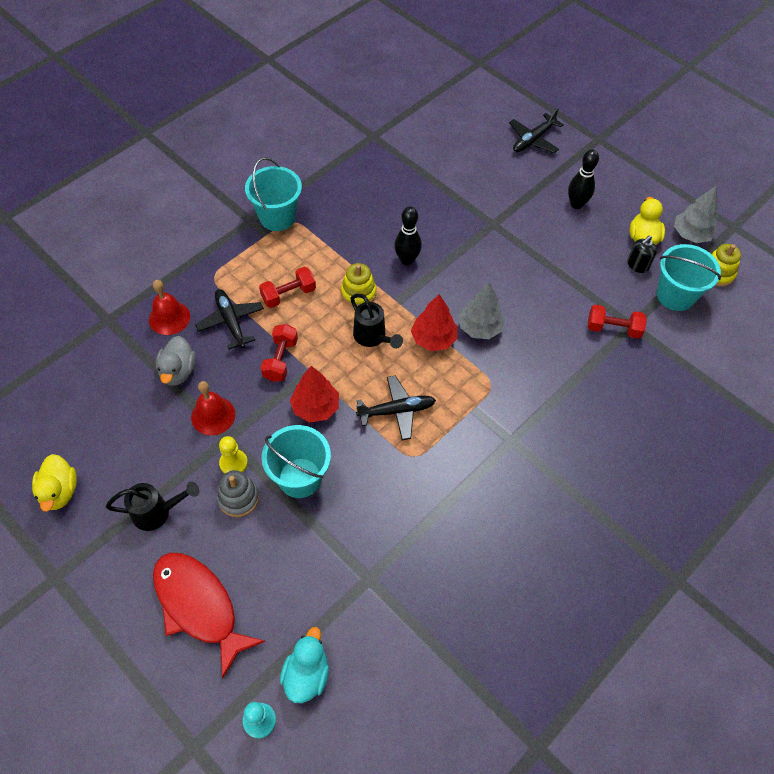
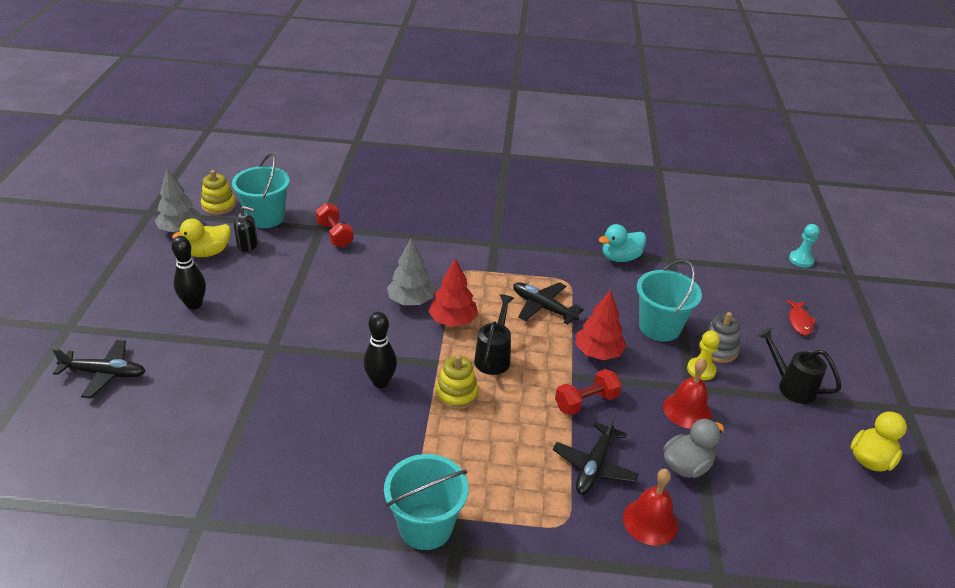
camera: 130 degrees left, 20 degrees down
(199, 606) = (799, 322): red fish -> red fish, size x0.45
(288, 294) = (515, 443): red dumbbell -> none
(306, 674) = (754, 255): turquoise duck -> turquoise duck (620, 258)

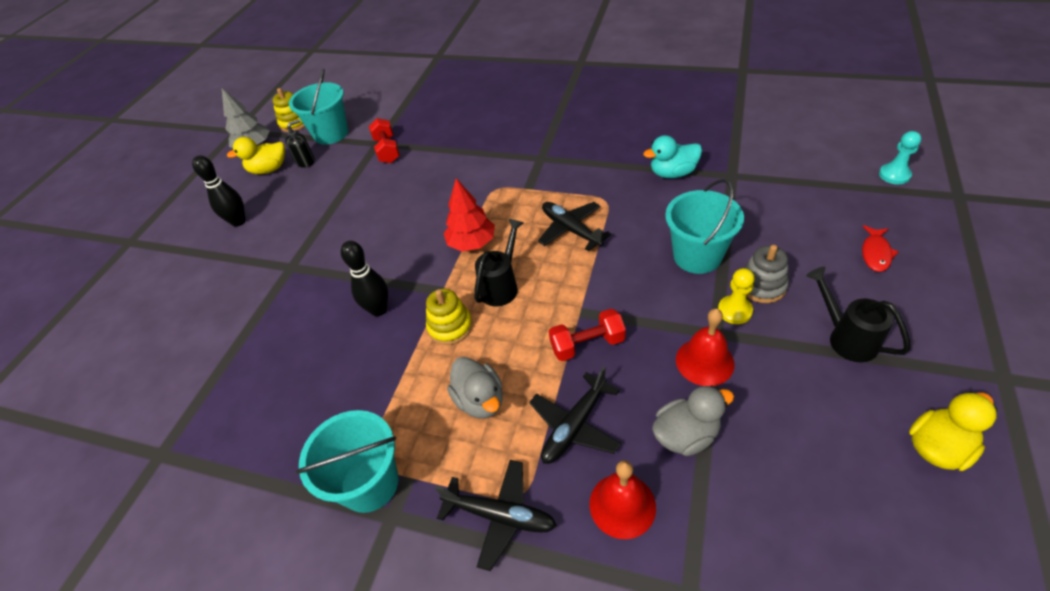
camera: 20 degrees right, 10 degrees up
(104, 373) = (139, 289): black plane -> black plane (500, 515)
(248, 245) = (305, 161): black soap dispenser -> black soap dispenser turned 60 degrees counterclockwise
(411, 301) = (437, 220): grey tree -> none
(505, 452) = (480, 400): none -> grey duck
(598, 352) = (617, 285): red tree -> none

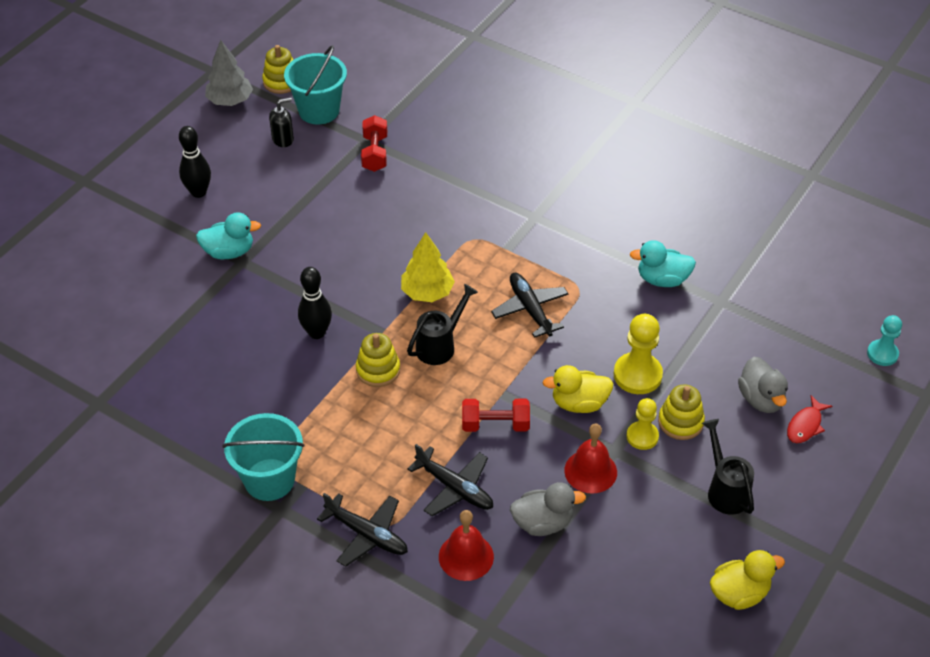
camera: 10 degrees right, 0 degrees up
(269, 169) = (241, 137): yellow duck -> yellow duck (579, 403)
(276, 262) = (229, 252): none -> turquoise duck
(471, 243) = (427, 292): red tree -> yellow tree
(480, 400) = (382, 443): grey duck -> grey duck (761, 399)
(575, 426) = (454, 488): black plane -> black plane turned 105 degrees counterclockwise
(697, 256) = (637, 375): turquoise bucket -> yellow pawn
(762, 286) = (680, 422): grey stacking toy -> yellow stacking toy

